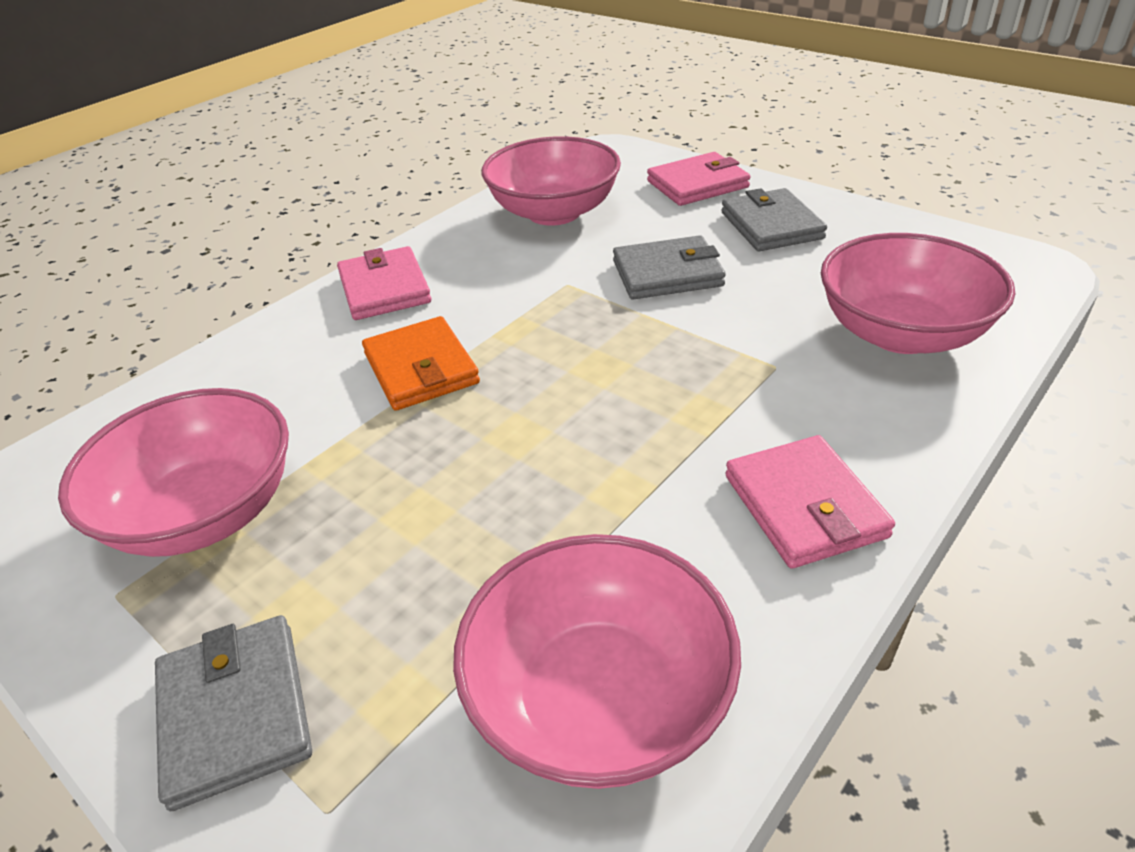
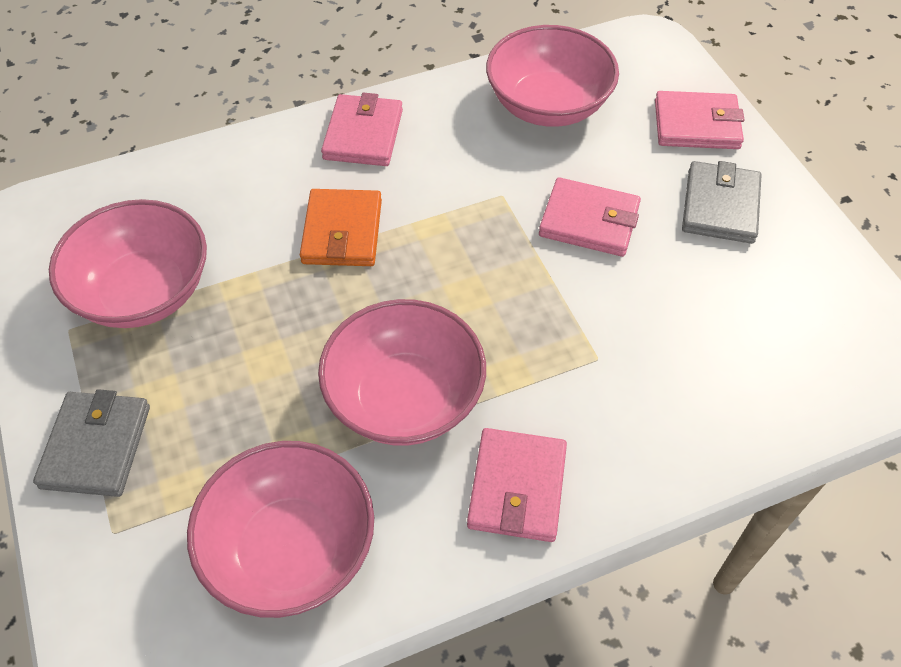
camera: 25 degrees right, 15 degrees up
(667, 273) = (589, 221): grey wallet -> pink wallet
(901, 333) = (724, 376): pink bowl -> pink bowl (405, 398)

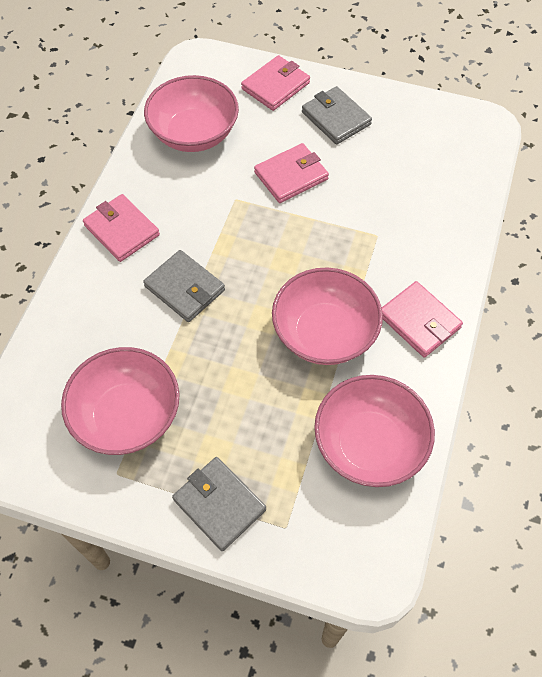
camera: 50 degrees left, 5 degrees up
(342, 232) = (185, 288): orange wallet -> grey wallet

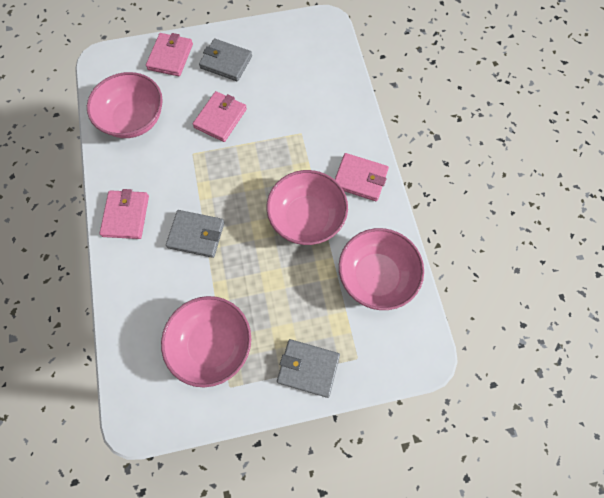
camera: 30 degrees left, 10 degrees up
(121, 230) = (126, 216): pink wallet -> pink wallet turned 75 degrees clockwise

